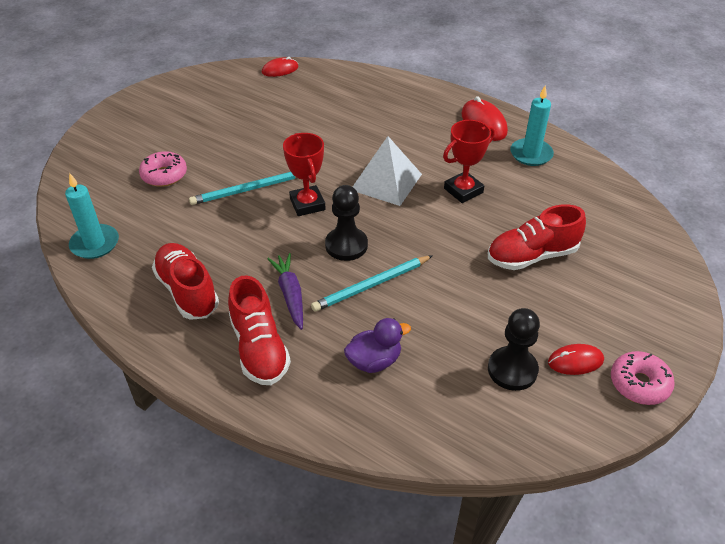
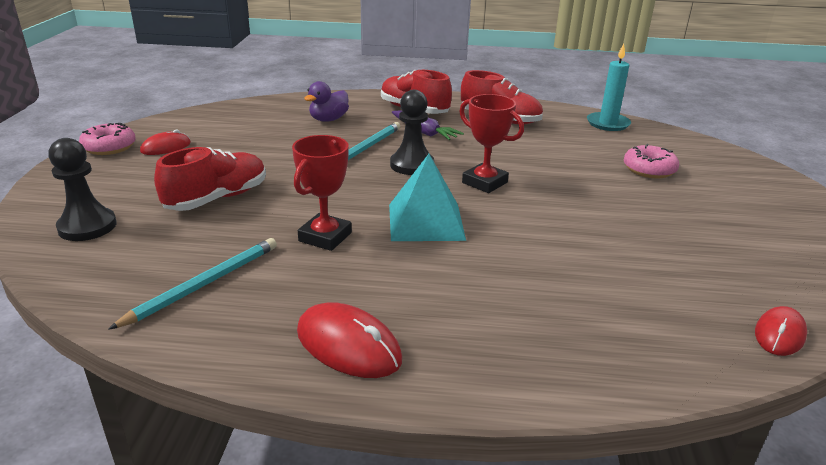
camera: 150 degrees right, 15 degrees down
(248, 190) = (556, 179): turquoise pencil -> turquoise pencil (204, 284)
(386, 182) = (425, 221): white pyramid -> turquoise pyramid
(512, 370) = (220, 134): black pawn -> black pawn (87, 226)
(531, 154) = (245, 312): turquoise candle -> none

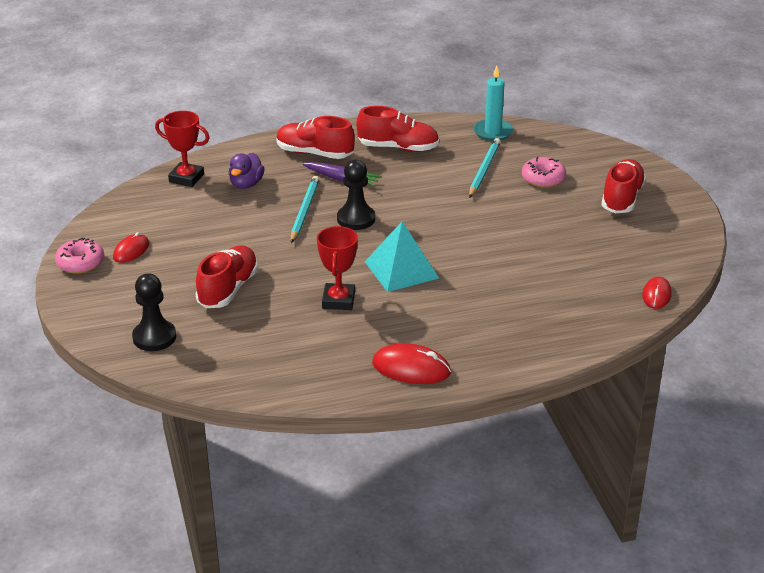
camera: 20 degrees left, 5 degrees up
(204, 284) = (286, 356): turquoise pencil -> turquoise pencil (484, 170)
(484, 182) = (424, 223): red trophy -> red trophy (186, 178)
(746, 206) = (622, 198): none -> red shoe

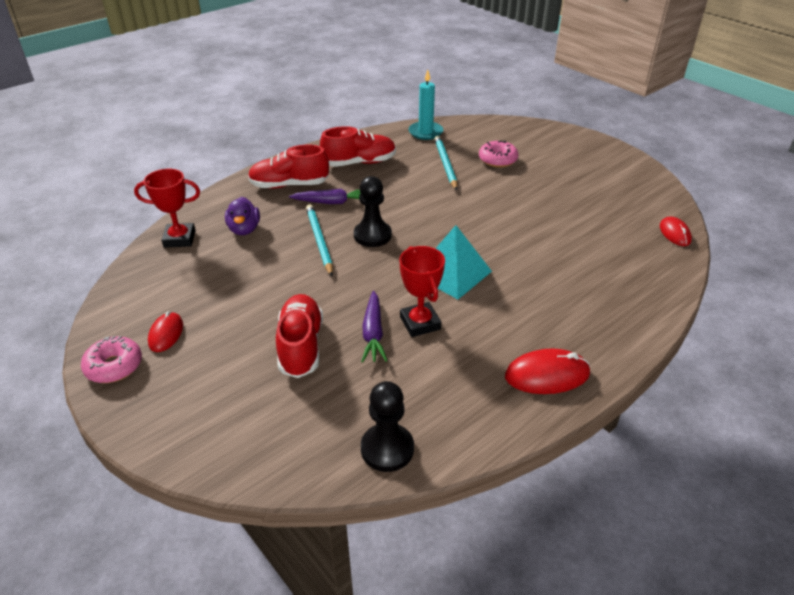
camera: 25 degrees left, 5 degrees up
(154, 337) = (256, 433): black pawn -> black pawn (387, 449)
(293, 297) = (373, 333): none -> purple carrot
(622, 198) = (570, 161): red shoe -> none

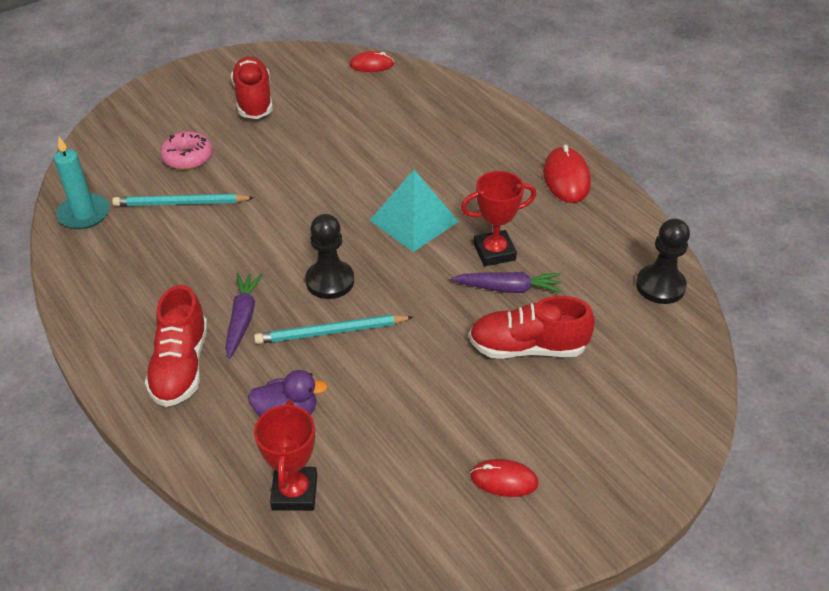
camera: 85 degrees left, 5 degrees up
(114, 366) = (562, 527): pink donut -> none
(359, 163) = (144, 287): red shoe -> red shoe (253, 100)

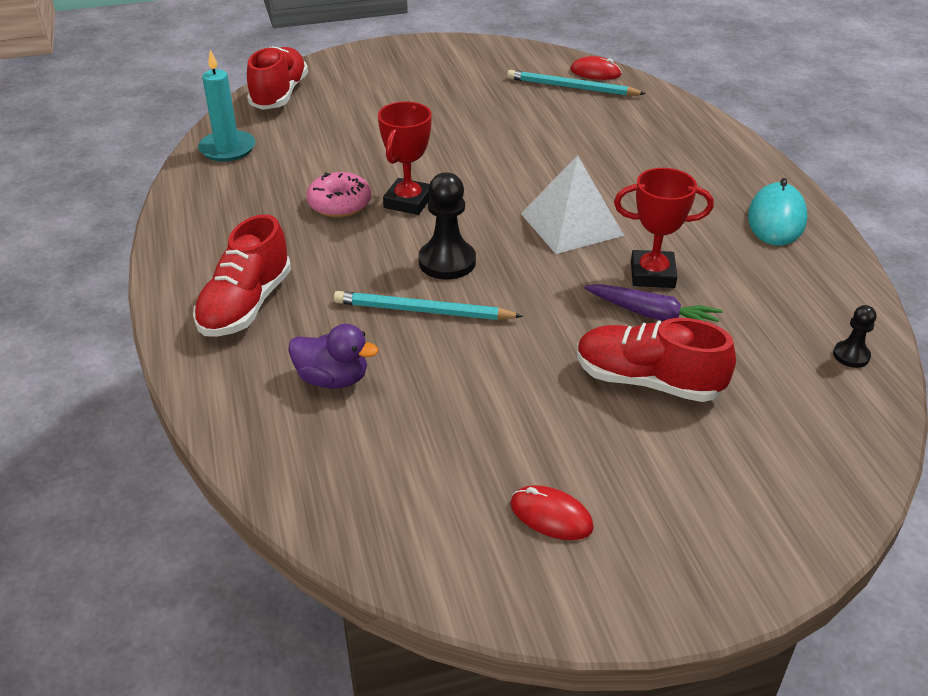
camera: 20 degrees right, 5 degrees down
(181, 203) = (328, 158): turquoise pencil -> turquoise pencil (572, 87)
(188, 157) = (357, 120): pink donut -> pink donut (339, 204)
(242, 318) = (334, 276): purple carrot -> none
(253, 100) = (452, 82): red shoe -> red shoe (279, 95)
(294, 492) = (299, 460): red trophy -> red trophy (408, 201)
(414, 221) = (571, 224): turquoise pyramid -> white pyramid
(566, 178) = (776, 219): red mouse -> turquoise mouse
(660, 286) = (851, 355): black pawn -> black pawn, size x0.55

